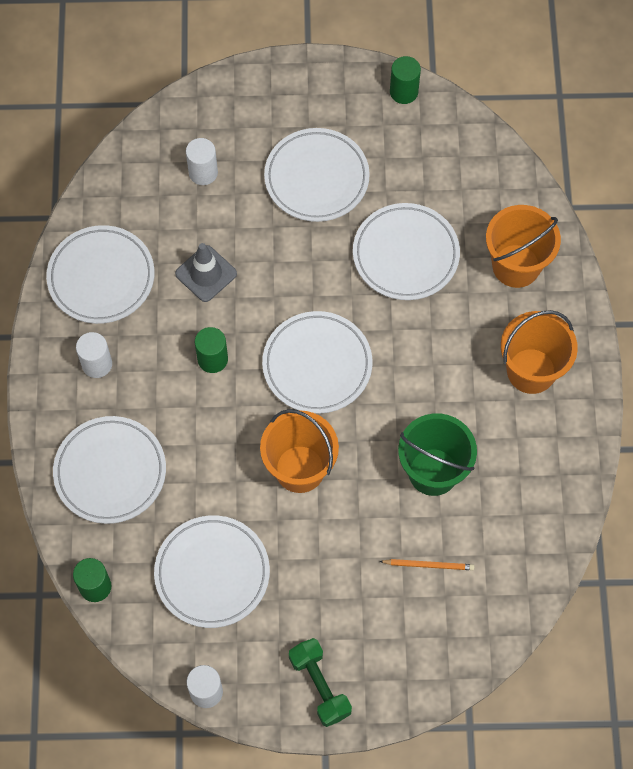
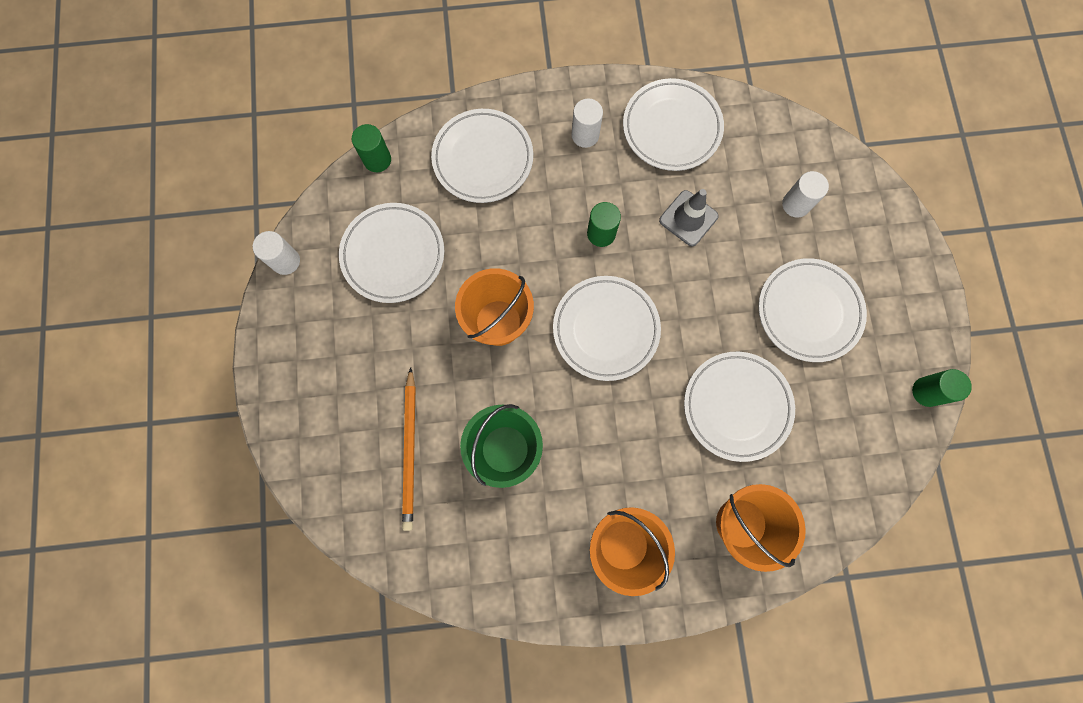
camera: 85 degrees right, 10 degrees up
(320, 686) = (292, 358): green dumbbell -> none
(428, 565) = (410, 451): orange pencil -> orange pencil, size x1.76

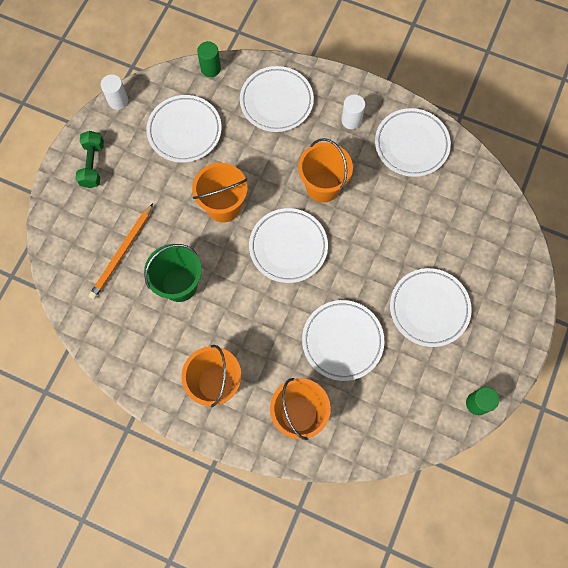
camera: 30 degrees right, 5 degrees down
(304, 360) = (93, 164): none -> green dumbbell
(601, 233) = (323, 186): green cylinder -> orange bucket
(688, 218) = (386, 207): grey traffic cone -> none
(796, 204) = (464, 236): white cylinder -> none

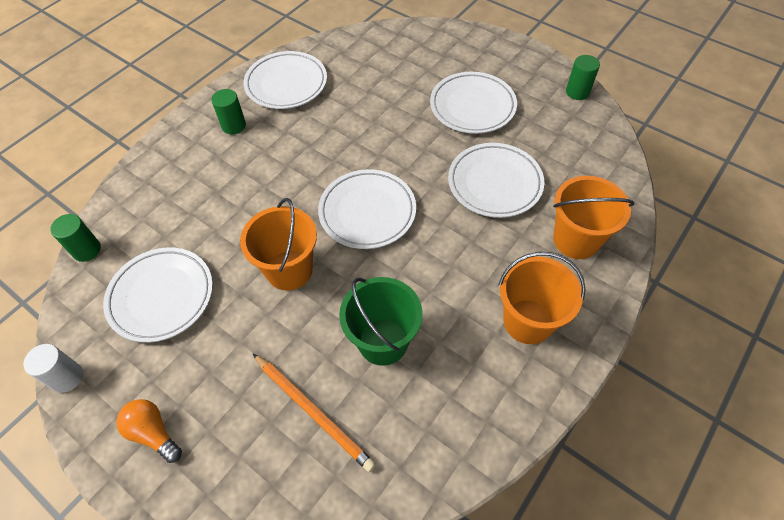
camera: 75 degrees left, 15 degrees down
(93, 164) = (153, 433): green dumbbell -> orange light bulb
(276, 101) = (173, 189): white plate -> none
(323, 186) = (303, 166): orange bucket -> none
(351, 120) = (234, 126): white cylinder -> green cylinder

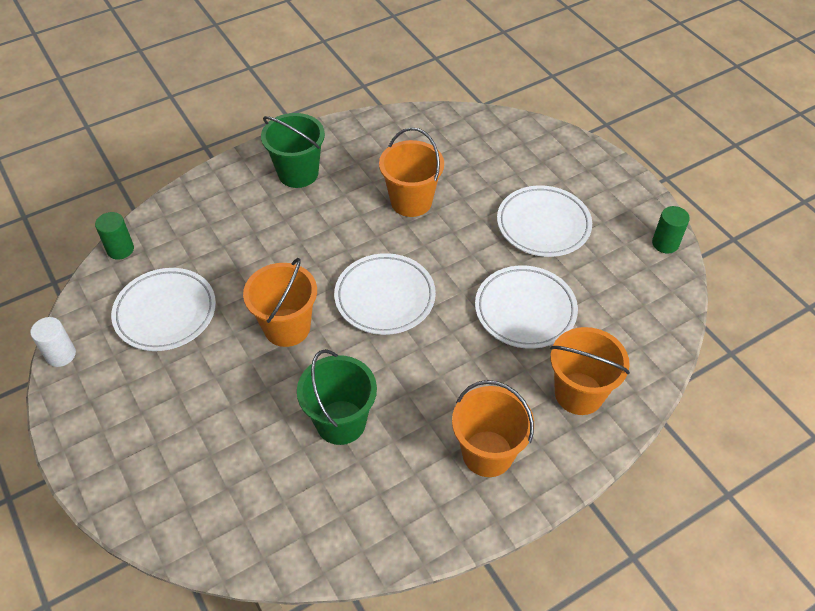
camera: 20 degrees right, 5 degrees down
(153, 433) = (110, 427): orange light bulb -> none
(234, 126) = (298, 173): green cylinder -> green bucket
(286, 84) = (367, 146): white plate -> none
(313, 412) = (250, 460): orange pencil -> none
(349, 120) = (411, 201): none -> orange bucket

